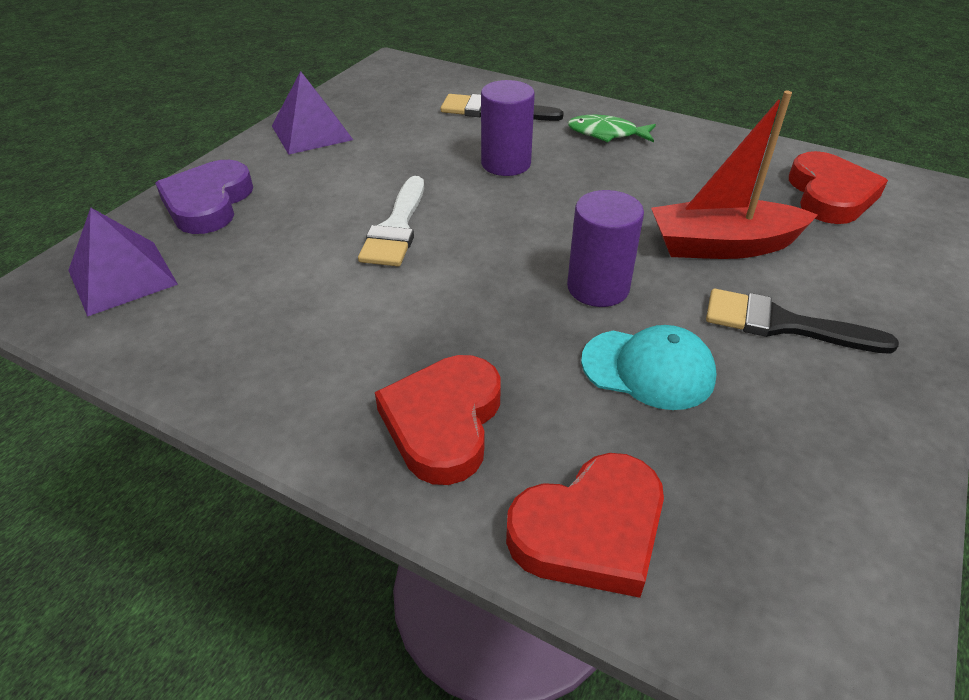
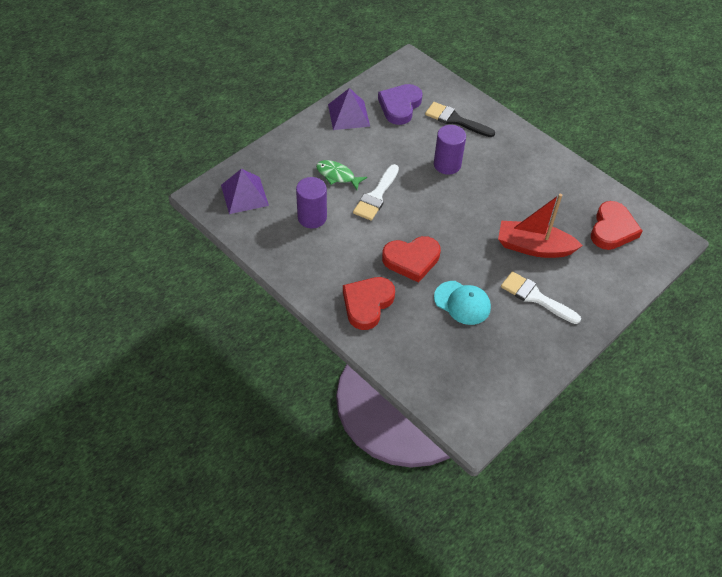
camera: 15 degrees right, 10 degrees up
(208, 203) = (287, 156): purple heart -> purple heart (400, 106)
(590, 530) = (407, 360): red heart -> red heart (411, 260)
(598, 287) = (460, 256): purple cylinder -> purple cylinder (312, 217)
(606, 134) = (513, 154): green fish -> green fish (337, 175)
(783, 324) = (536, 297): black brush -> white brush

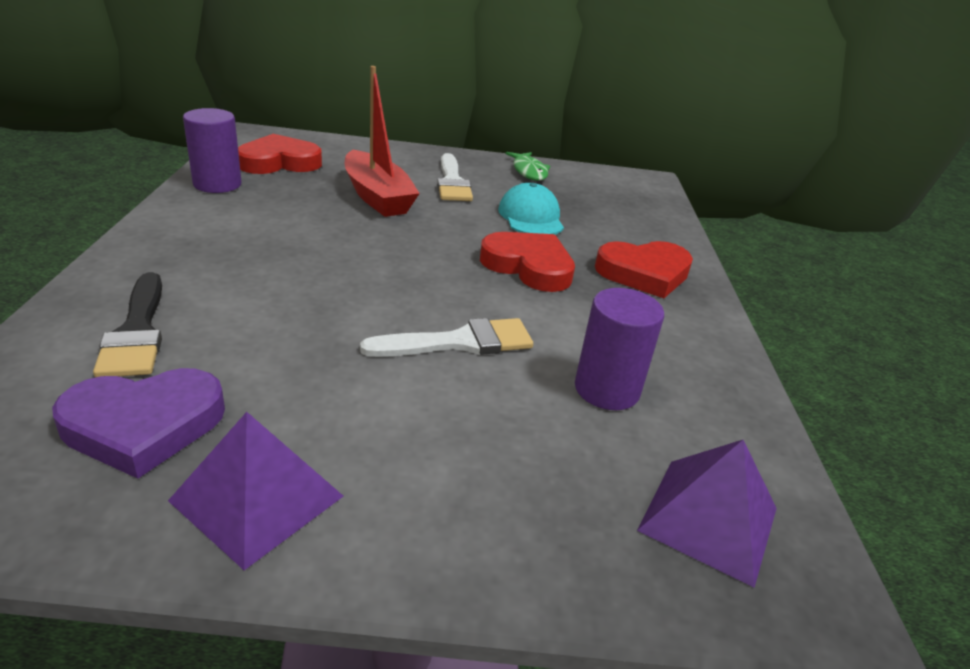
camera: 135 degrees left, 20 degrees down
(337, 175) = (474, 410): green fish -> green fish (529, 172)
(447, 164) = (289, 300): purple cylinder -> purple cylinder (217, 184)

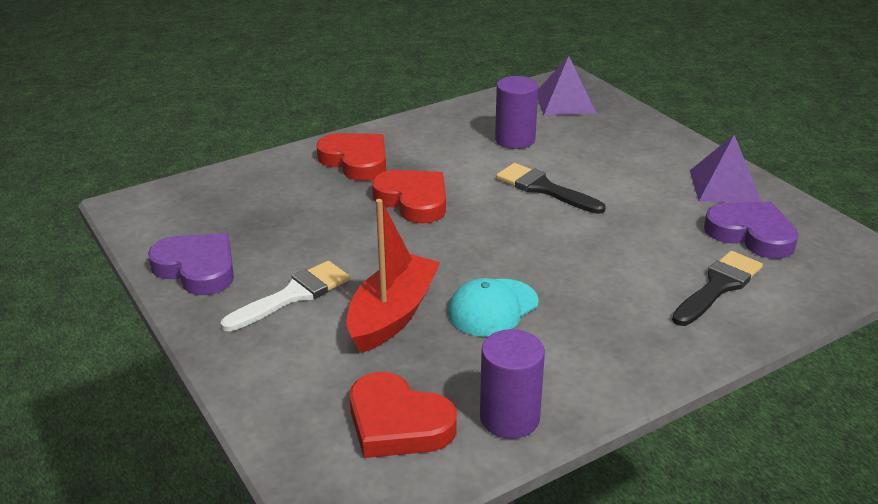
camera: 120 degrees left, 0 degrees up
(459, 342) = (544, 189): white brush -> black brush
(529, 172) = (197, 268): green fish -> purple heart
(529, 266) = (413, 200): red heart -> red heart turned 135 degrees clockwise
(531, 217) = (319, 229): turquoise cap -> turquoise cap (493, 308)

